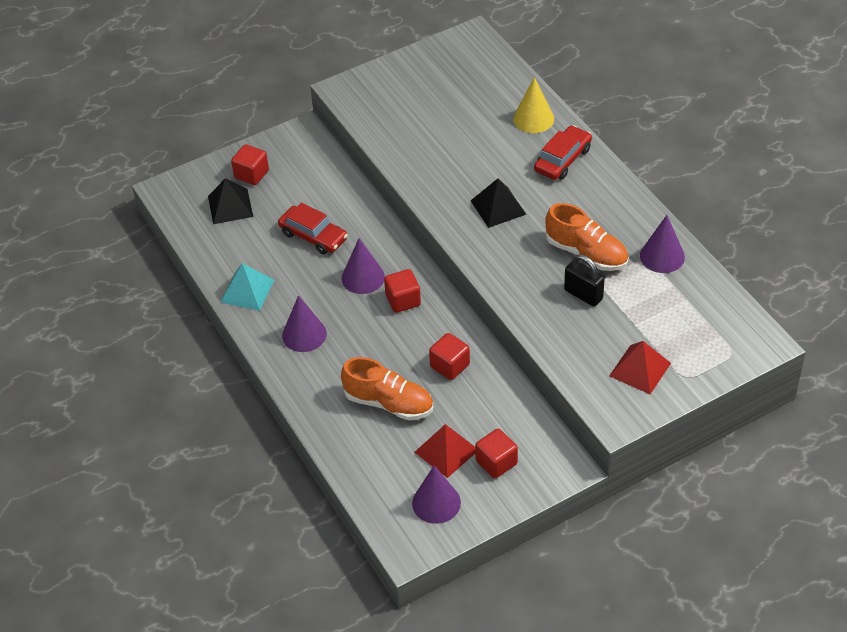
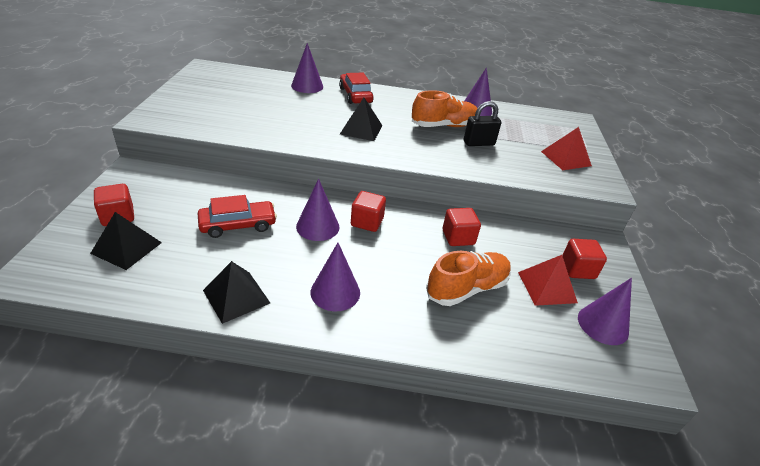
camera: 60 degrees left, 10 degrees down
(247, 291) = (236, 296): turquoise pyramid -> black pyramid
(533, 119) = (307, 86): yellow cone -> purple cone

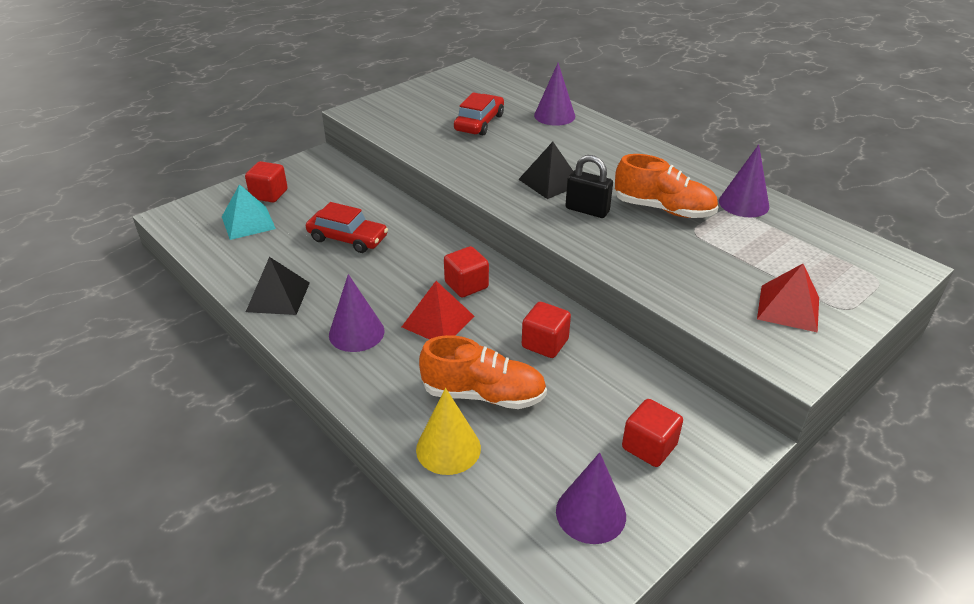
camera: 45 degrees right, 0 degrees up
(126, 248) = (248, 222): black pyramid -> turquoise pyramid
(317, 226) = (413, 269): purple cone -> none
(355, 95) = (598, 141): red car -> red car (479, 123)
(479, 143) = (681, 244): black padlock -> black padlock (587, 210)
(492, 336) = (448, 448): none -> yellow cone
(547, 287) = (578, 442): red pyramid -> red pyramid (438, 321)

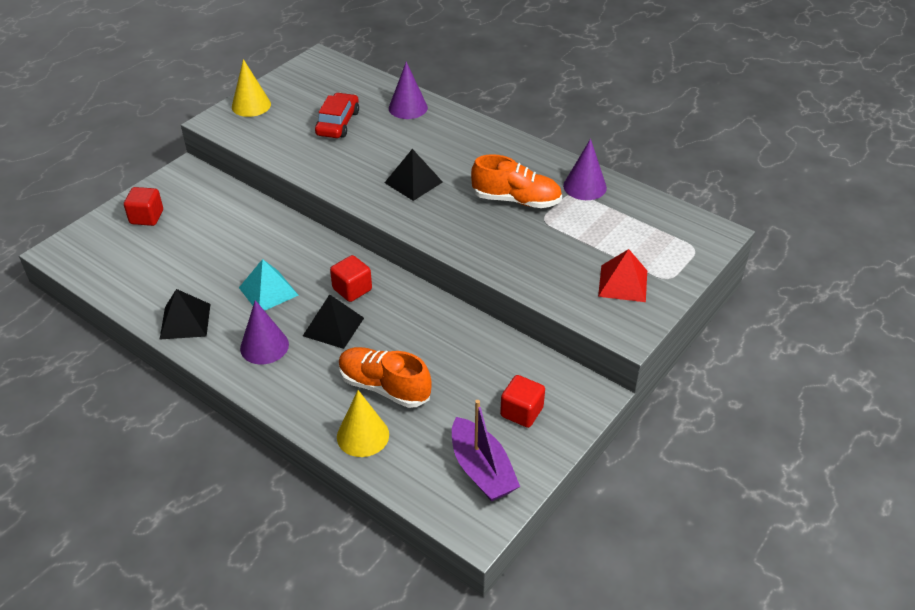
camera: 10 degrees left, 5 degrees up
(248, 222) = (135, 249): turquoise pyramid -> turquoise pyramid (268, 291)
(347, 238) = (234, 255): red car -> none
(395, 101) = (251, 105): none -> yellow cone
(438, 321) = (333, 327): red pyramid -> black pyramid
(484, 394) = (384, 387): orange shoe -> orange shoe turned 150 degrees counterclockwise
(545, 343) = (428, 335): red cube -> none
(587, 210) = (450, 208): black padlock -> none
(590, 513) = (481, 470): purple cone -> purple boat

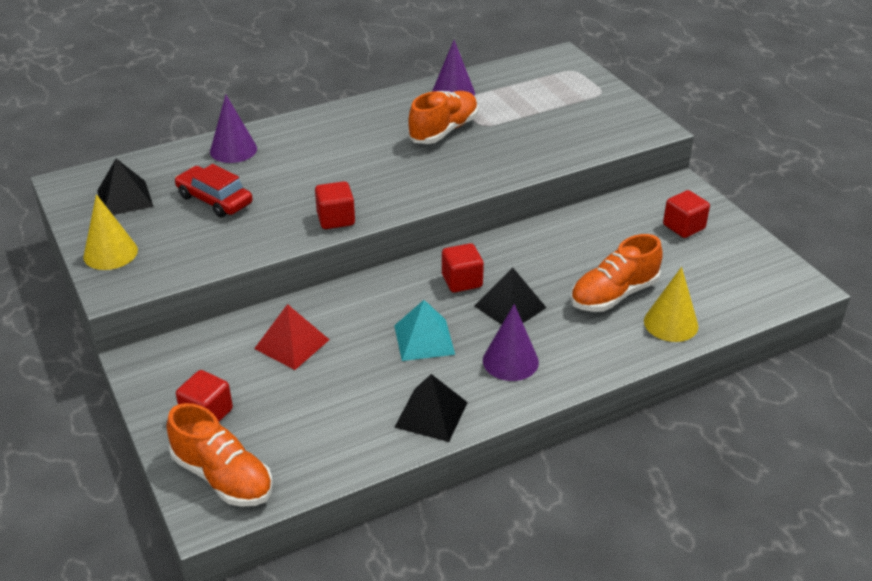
camera: 65 degrees left, 5 degrees down
(91, 246) = (223, 477): none -> orange shoe
(348, 185) = (336, 219): none -> red cube
(413, 182) = (366, 178): black pyramid -> black pyramid (125, 198)
(481, 470) = (741, 266): purple boat -> none
(623, 283) = (594, 113): red pyramid -> red pyramid (292, 344)

